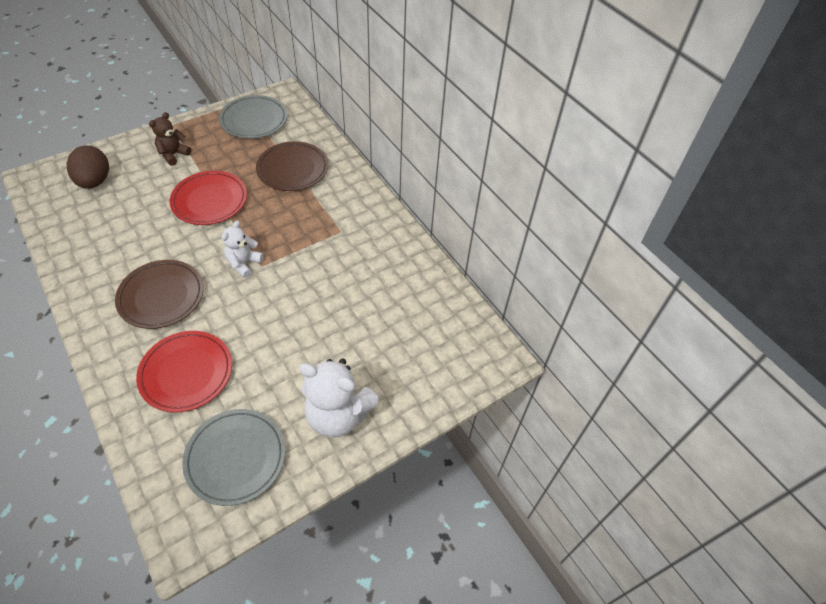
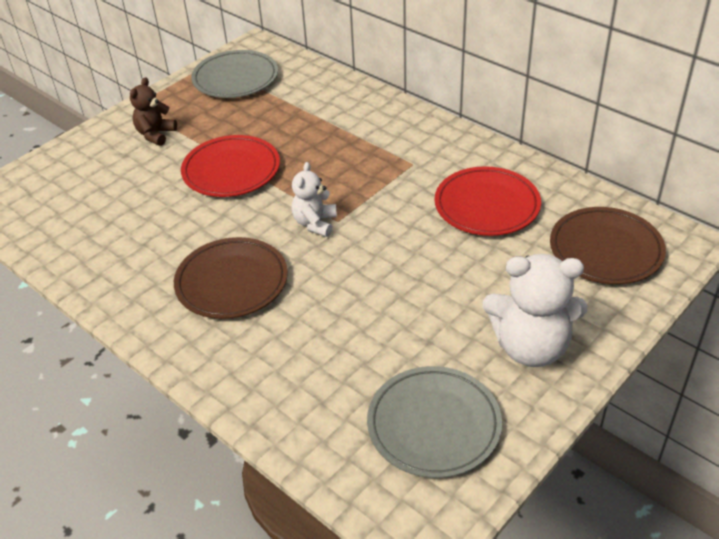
camera: 10 degrees left, 10 degrees down
(95, 181) = (70, 184): brown egg -> none
(186, 373) = (314, 353): red plate -> red plate (487, 205)
(293, 169) = (315, 116): brown plate -> brown plate (605, 250)

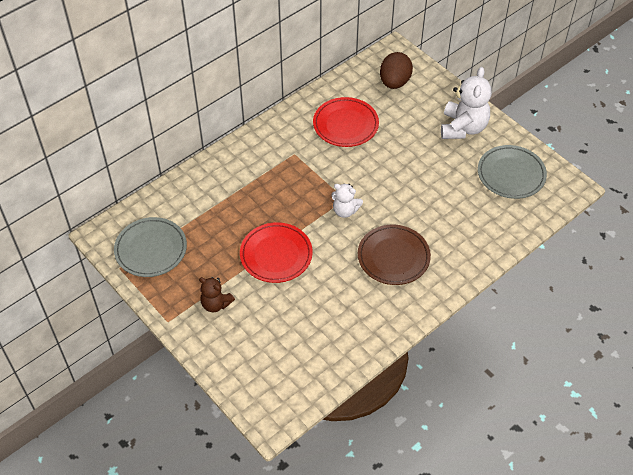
camera: 85 degrees left, 10 degrees up
(605, 250) = (394, 82): brown plate -> brown egg

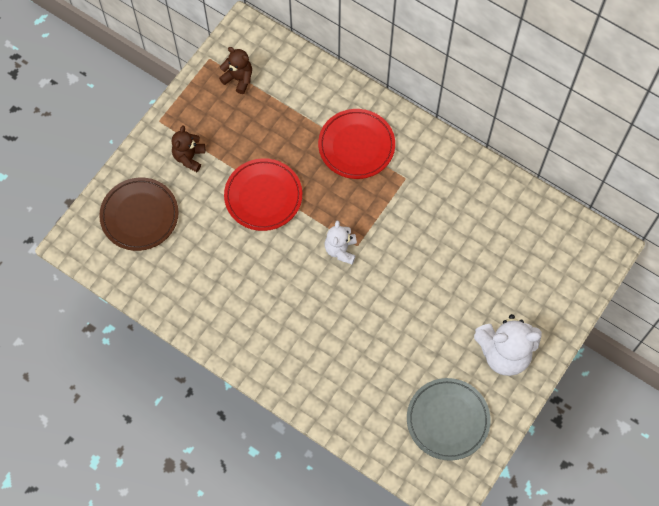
camera: 75 degrees right, 15 degrees up
(151, 249) = (238, 79): grey plate -> brown teddy bear
(345, 125) = (466, 221): red plate -> red plate (356, 146)
(393, 257) = (292, 313): brown plate -> brown plate (139, 216)
(394, 82) = (553, 260): brown egg -> none

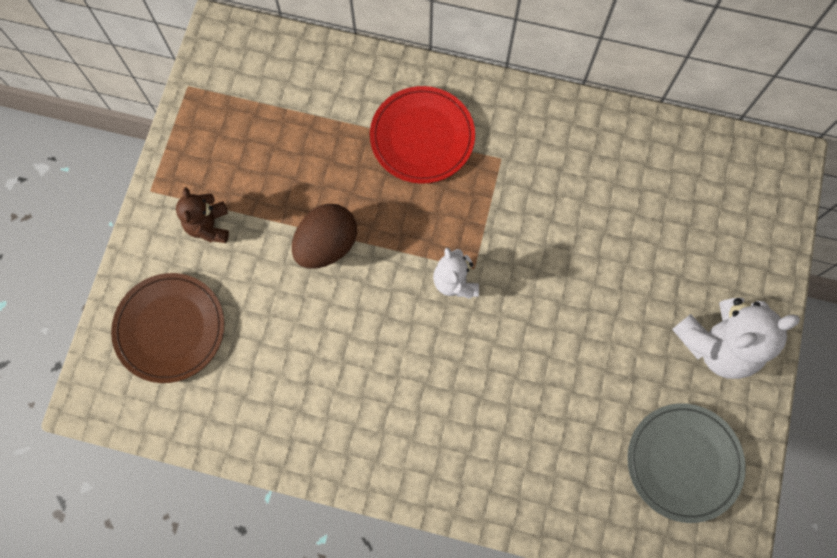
camera: 20 degrees left, 5 degrees up
(238, 79) = (236, 100): brown teddy bear -> none
(263, 196) = (327, 245): red plate -> brown egg

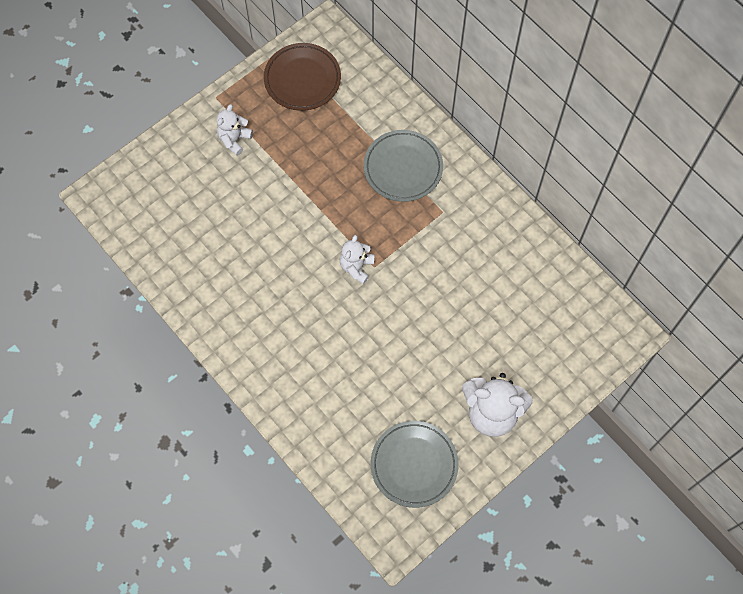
camera: 35 degrees right, 5 degrees down
(170, 329) = (169, 185): brown plate -> brown plate (302, 79)
(209, 226) = (234, 139): brown teddy bear -> white teddy bear
(327, 245) = (295, 195): brown egg -> none
(422, 137) = (403, 168): red plate -> grey plate

